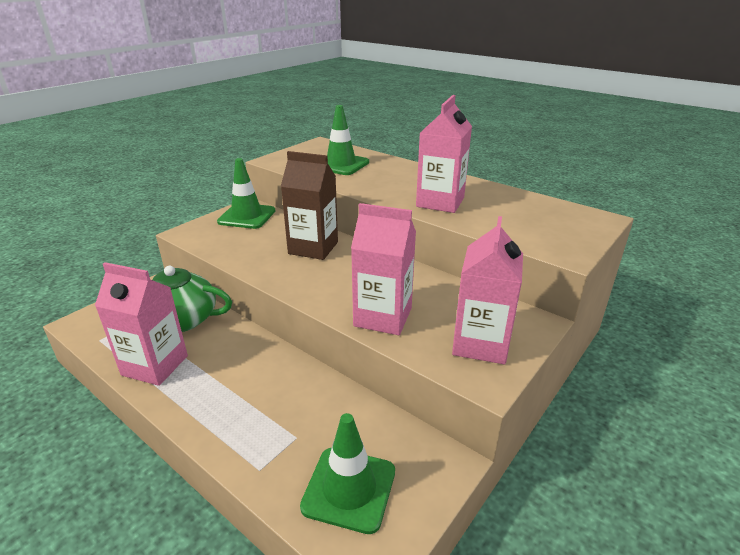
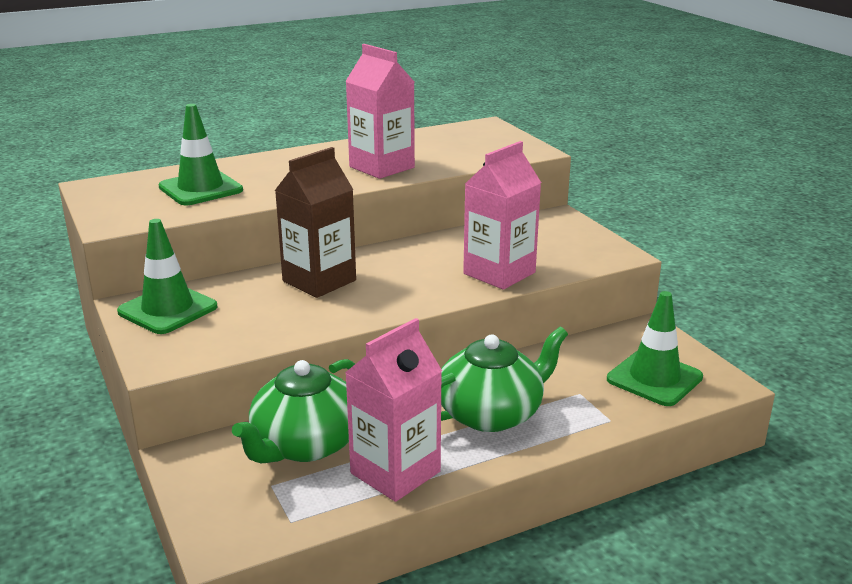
camera: 65 degrees left, 5 degrees down
(243, 391) = (491, 413): none -> green teapot
(480, 343) = (572, 244): pink carton -> none

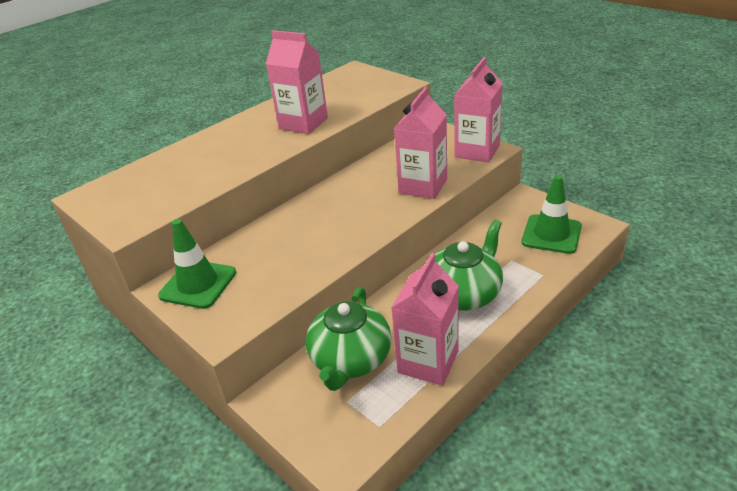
camera: 15 degrees left, 10 degrees up
(200, 189) = (176, 176): green traffic cone -> none
(319, 281) = (299, 227): brown carton -> none
(597, 252) = (477, 151): none -> pink carton

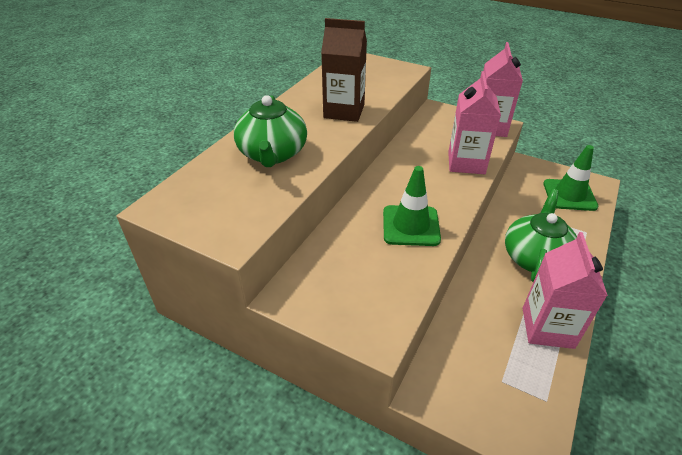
camera: 20 degrees left, 5 degrees up
(198, 284) = (317, 288): green traffic cone -> green traffic cone (411, 226)
(303, 123) = (344, 111): pink carton -> brown carton
(350, 359) = (479, 337): green teapot -> green teapot (272, 154)

